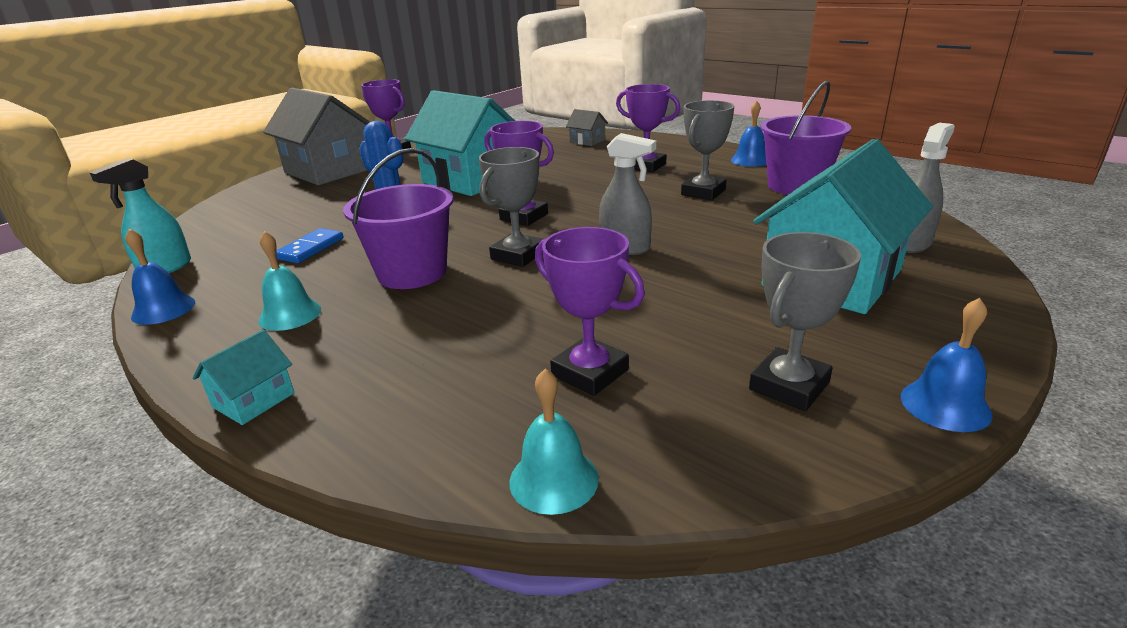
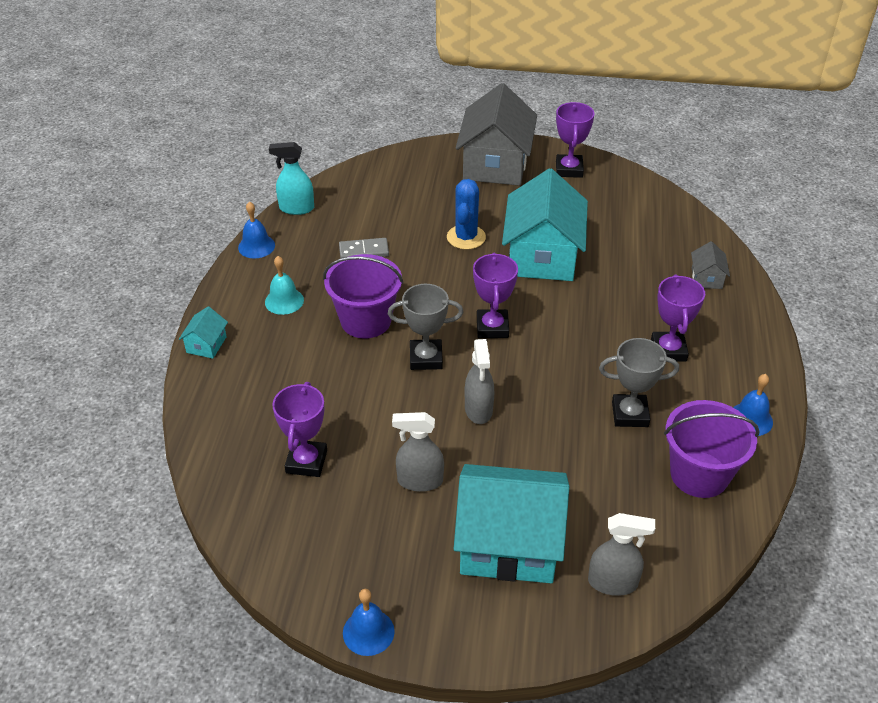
camera: 55 degrees right, 15 degrees up
(253, 400) = (206, 344): turquoise house -> turquoise house turned 75 degrees counterclockwise
(310, 248) = (364, 251): blue domino -> grey domino
(554, 479) = (214, 487): turquoise bell -> none
(698, 303) = (419, 481): none -> grey spray bottle
(789, 386) = (346, 555): grey trophy -> none

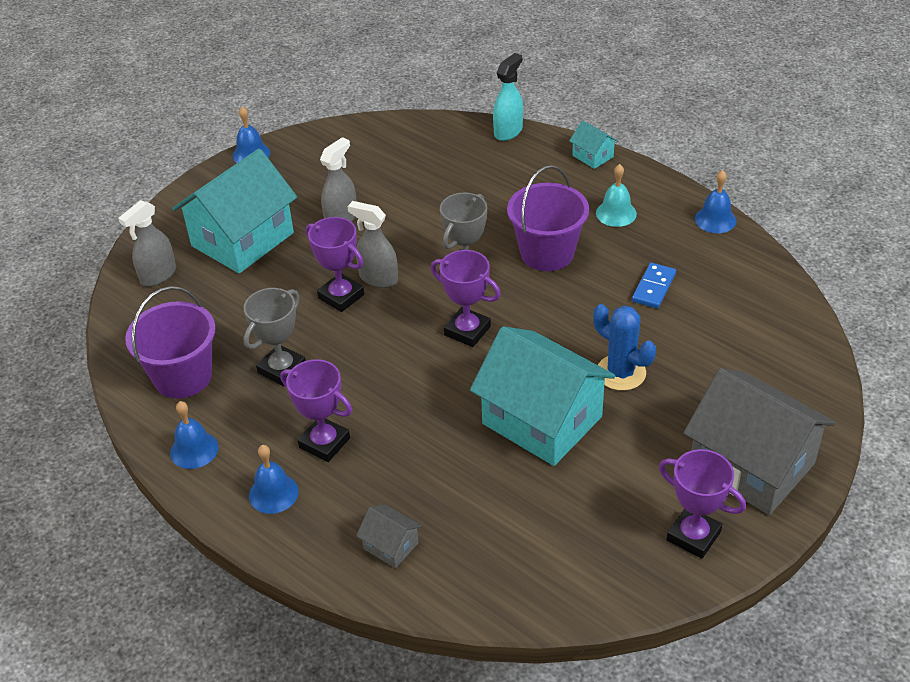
camera: 125 degrees right, 0 degrees up
(296, 208) = (765, 265): turquoise spray bottle -> turquoise spray bottle (508, 131)
(306, 462) = (415, 171): purple trophy -> purple trophy (341, 296)
(364, 251) = (653, 287): grey domino -> blue domino
(734, 353) = (273, 493): none -> blue bell

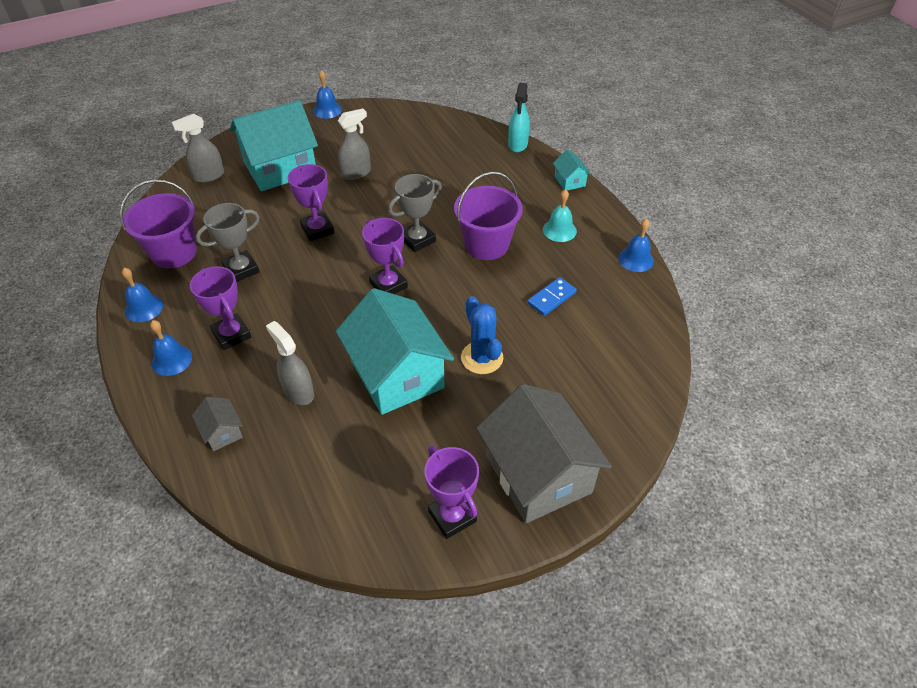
camera: 20 degrees right, 5 degrees up
(378, 278) = (352, 225): grey spray bottle -> grey spray bottle (298, 392)
(508, 131) = (518, 144): turquoise spray bottle -> turquoise spray bottle turned 135 degrees clockwise

